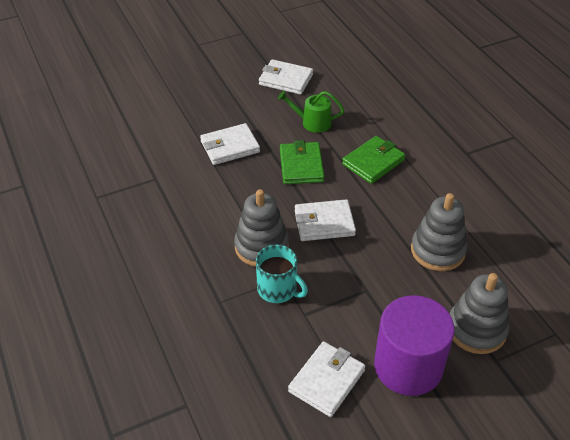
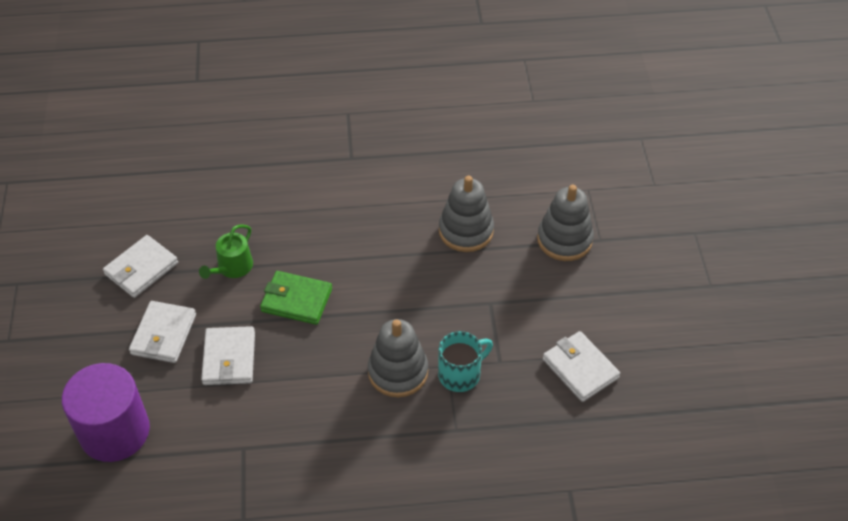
camera: 70 degrees left, 5 degrees up
(324, 223) = (390, 307): white wallet -> white wallet (164, 334)
(373, 162) = (324, 236): green wallet -> none
(408, 366) = (585, 303): purple cylinder -> purple cylinder (115, 431)

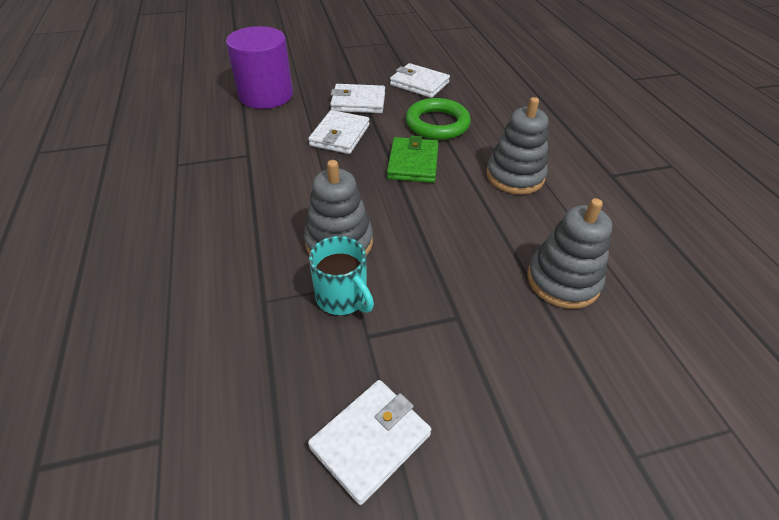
camera: 80 degrees right, 5 degrees down
(229, 358) = (340, 135): white wallet -> white wallet turned 60 degrees counterclockwise
(232, 267) = (437, 124): green watering can -> green ring
(564, 240) = (607, 400): grey stacking toy -> grey stacking toy (515, 176)

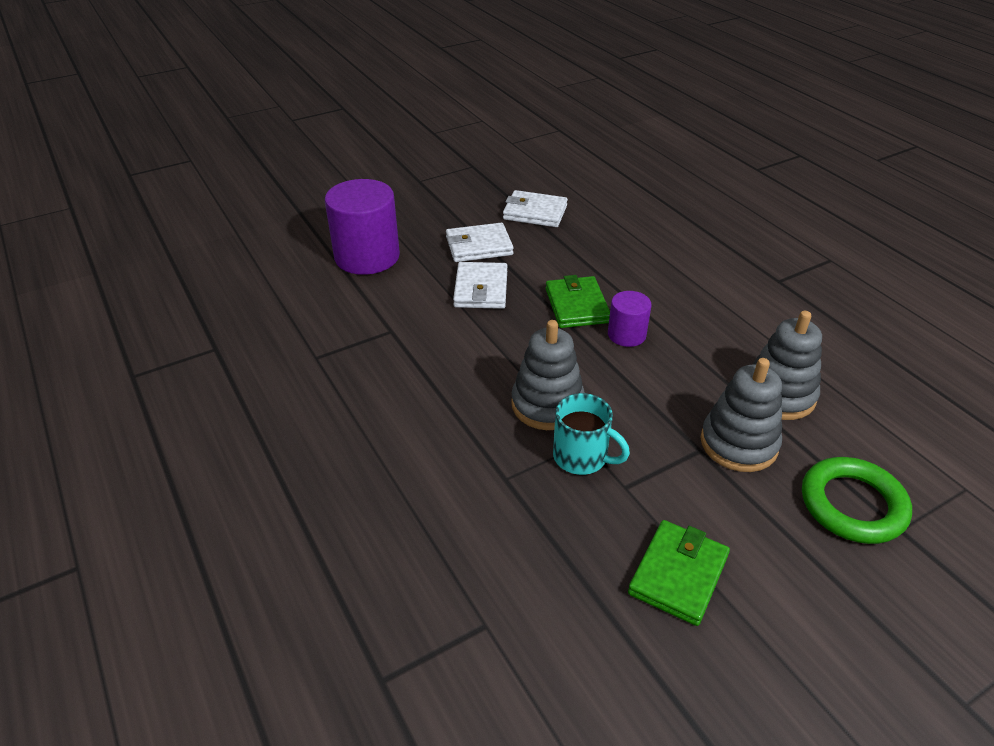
camera: 15 degrees left, 5 degrees down
(370, 441) = (678, 575): white wallet -> green wallet
(437, 124) = (579, 257): green ring -> green ring (852, 505)
(444, 196) = (626, 334): none -> purple cylinder
(515, 176) = (687, 300): grey stacking toy -> grey stacking toy (738, 444)

